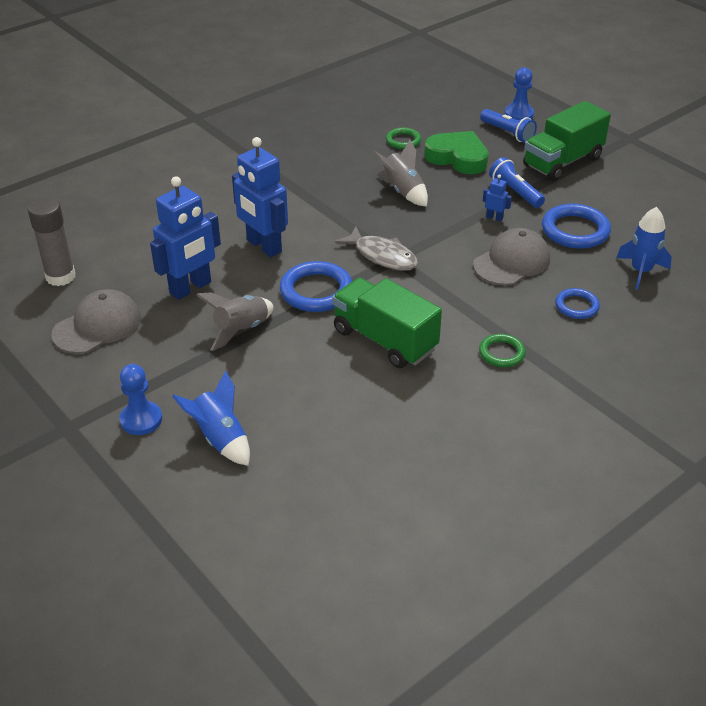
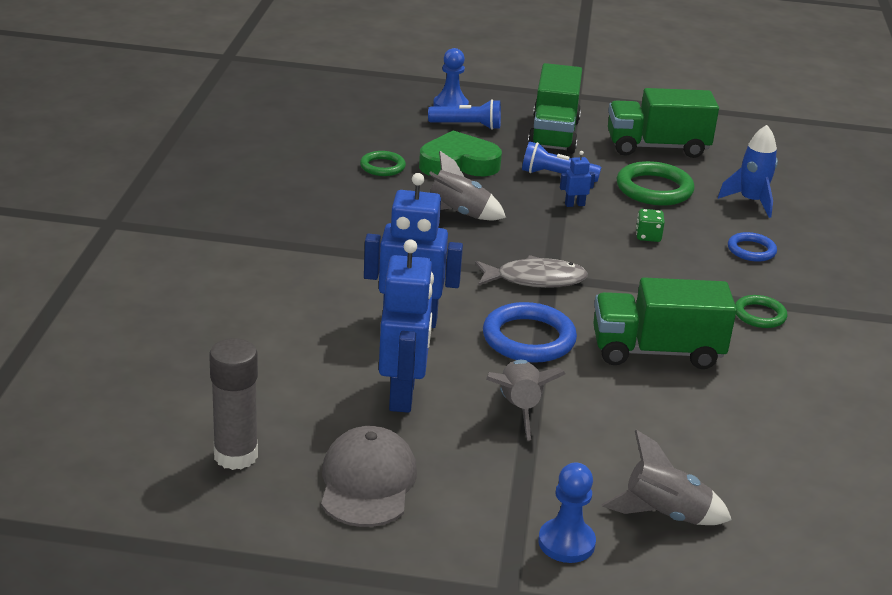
camera: 45 degrees left, 10 degrees down
(220, 439) = (665, 515): blue rocket -> grey rocket
(512, 262) = (648, 236): grey cap -> green dice
(575, 230) = (654, 189): blue ring -> green ring
(631, 201) = (657, 147): none -> green truck

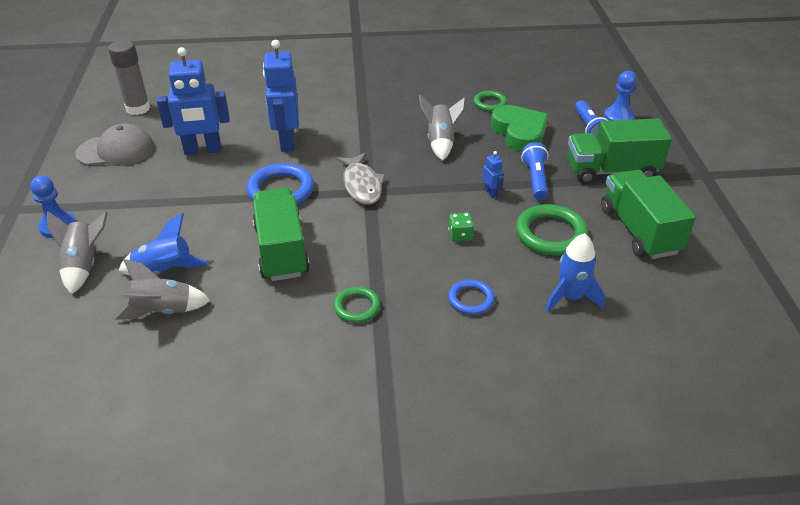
camera: 80 degrees right, 10 degrees up
(519, 408) = (196, 194): grey rocket -> grey rocket (163, 310)
(685, 443) = (164, 271): none -> blue rocket

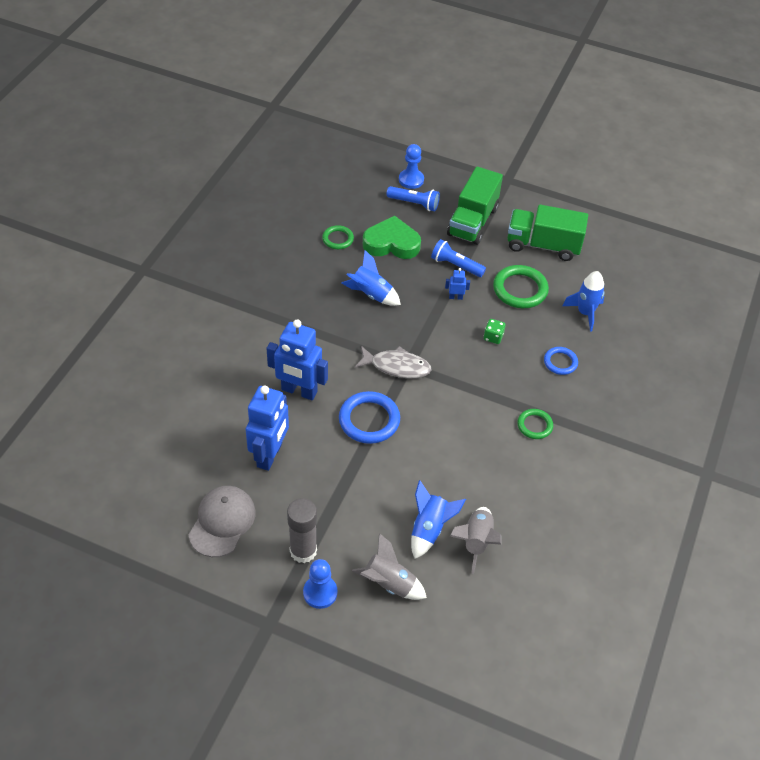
camera: 65 degrees left, 10 degrees up
(138, 108) = (154, 486): grey glue stick -> grey glue stick (303, 551)
(281, 250) = (448, 446): green truck -> none
(440, 142) = (371, 294): grey rocket -> blue rocket

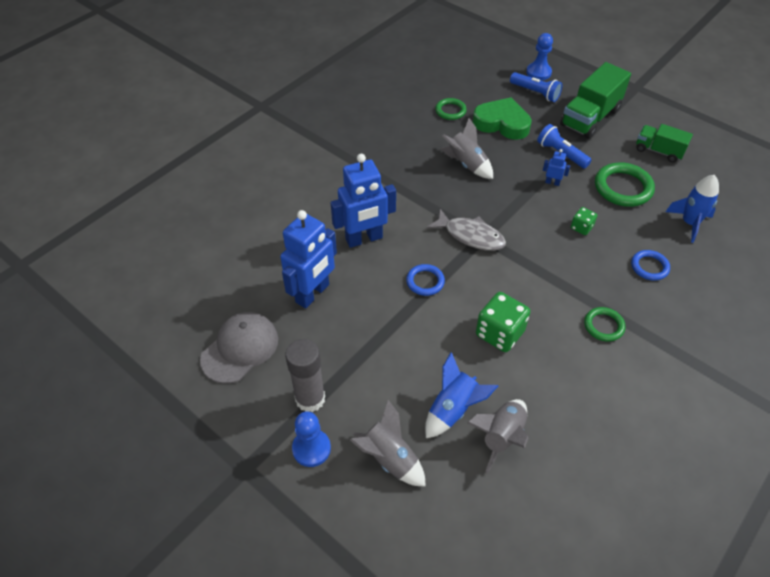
camera: 20 degrees right, 0 degrees up
(299, 391) = (364, 239): blue robot -> blue robot turned 60 degrees counterclockwise
(369, 420) = (425, 281): blue ring -> blue ring, size x0.59
(371, 294) = (466, 164): blue rocket -> grey rocket
(449, 453) = (499, 333): none -> green dice
(543, 245) = (658, 151): green truck -> green truck, size x0.61

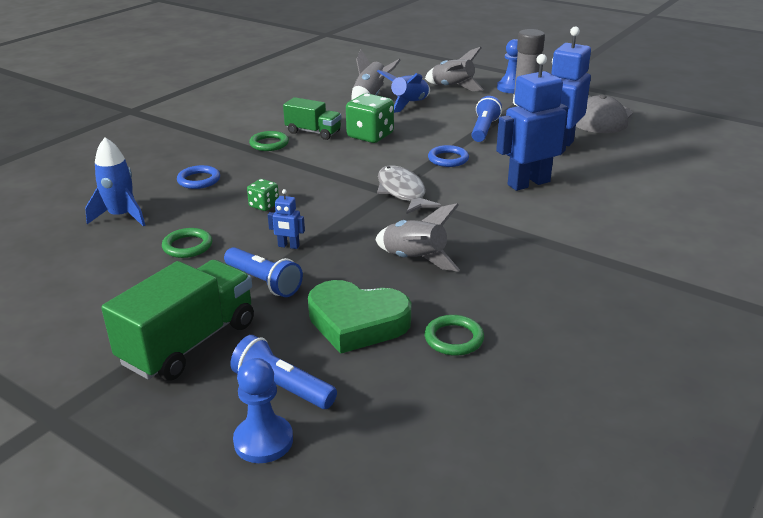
camera: 175 degrees right, 20 degrees down
(377, 335) = (484, 130): none -> blue flashlight
(470, 236) = (402, 192): grey fish -> grey fish turned 45 degrees clockwise
(623, 188) = (187, 246): green ring -> green ring, size x0.59
(658, 151) = (99, 295): green truck -> green truck (313, 132)

